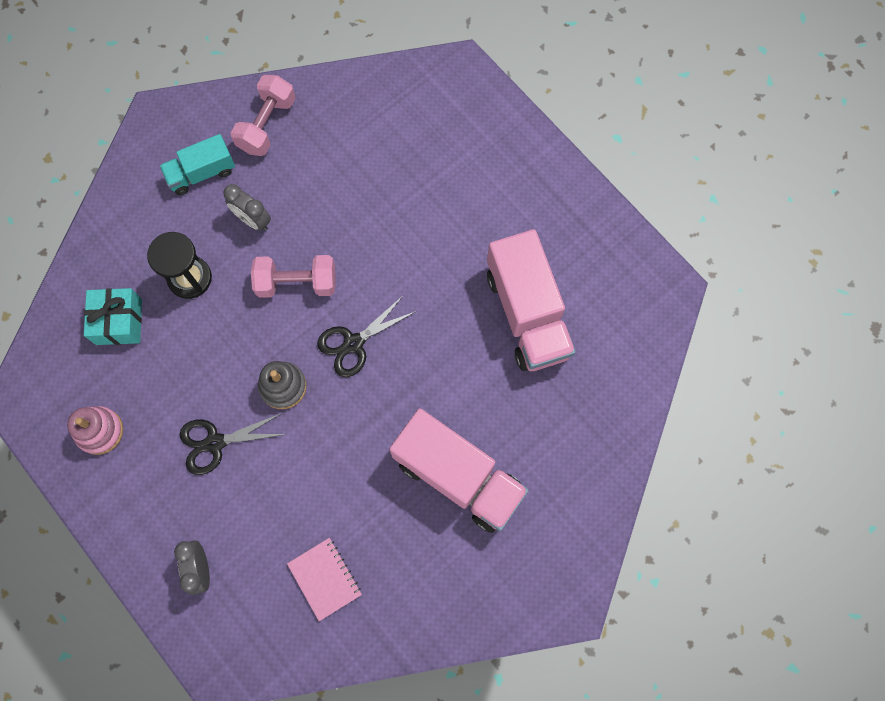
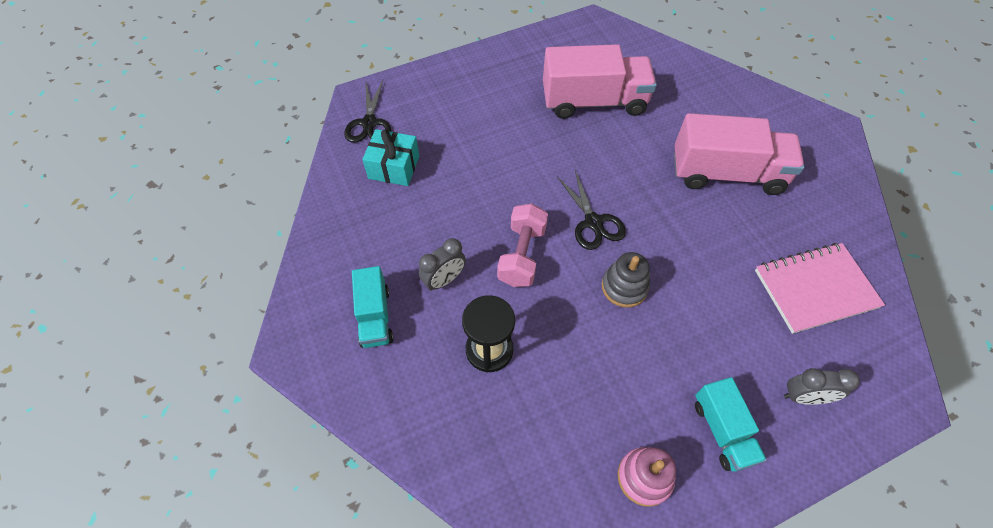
camera: 75 degrees left, 15 degrees down
(119, 321) = (519, 433): turquoise gift -> turquoise gift (394, 167)
(153, 494) = (722, 431): none -> turquoise truck
(215, 443) = (673, 358): black scissors -> black scissors (369, 123)
(267, 124) = (347, 248): pink dumbbell -> none
(325, 579) = (815, 289): pink notebook -> pink notebook, size x1.62
(458, 476) = (726, 173): pink truck -> pink truck turned 45 degrees clockwise

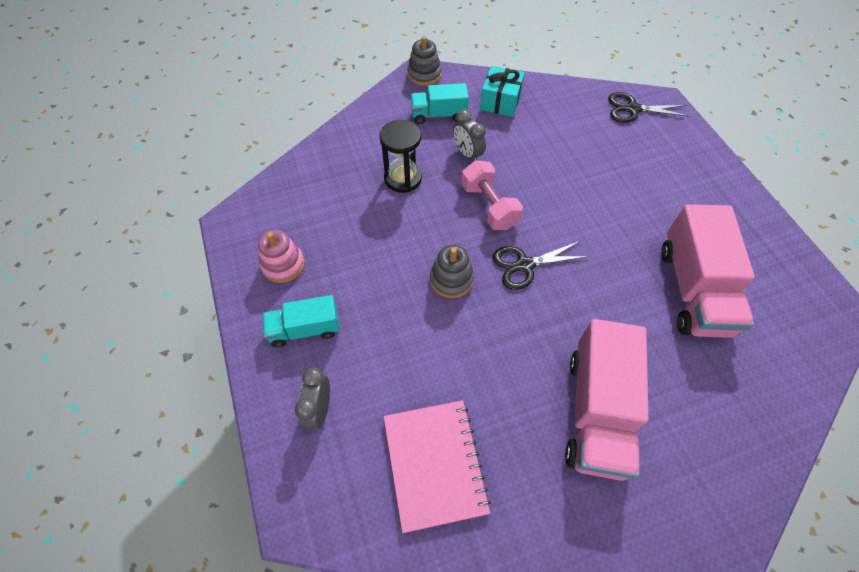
camera: 95 degrees right, 0 degrees up
(292, 341) = (424, 74): none -> grey stacking toy
(394, 167) = (583, 125): turquoise gift -> turquoise gift (500, 101)
(522, 255) = (489, 206): pink dumbbell -> pink dumbbell turned 45 degrees clockwise

